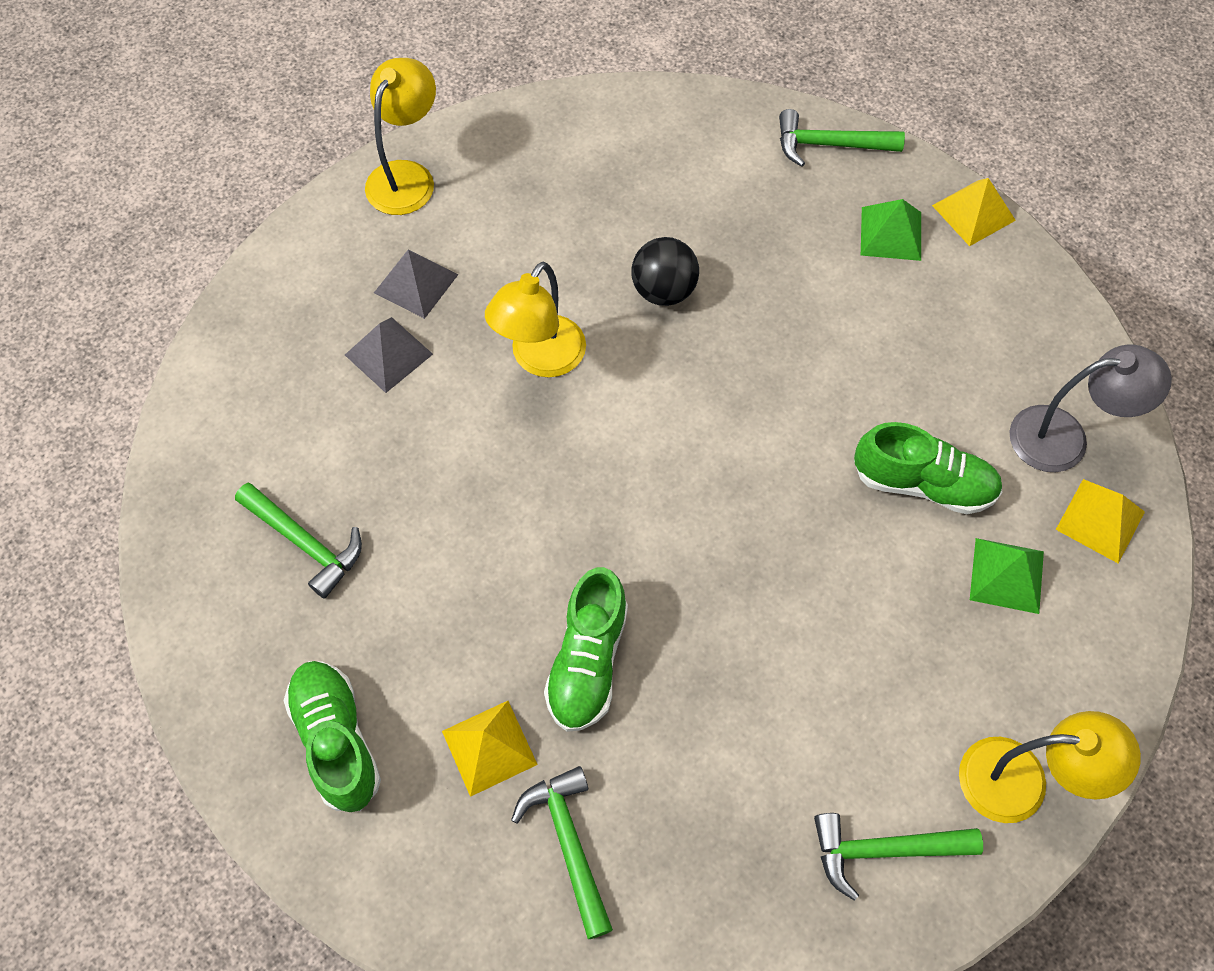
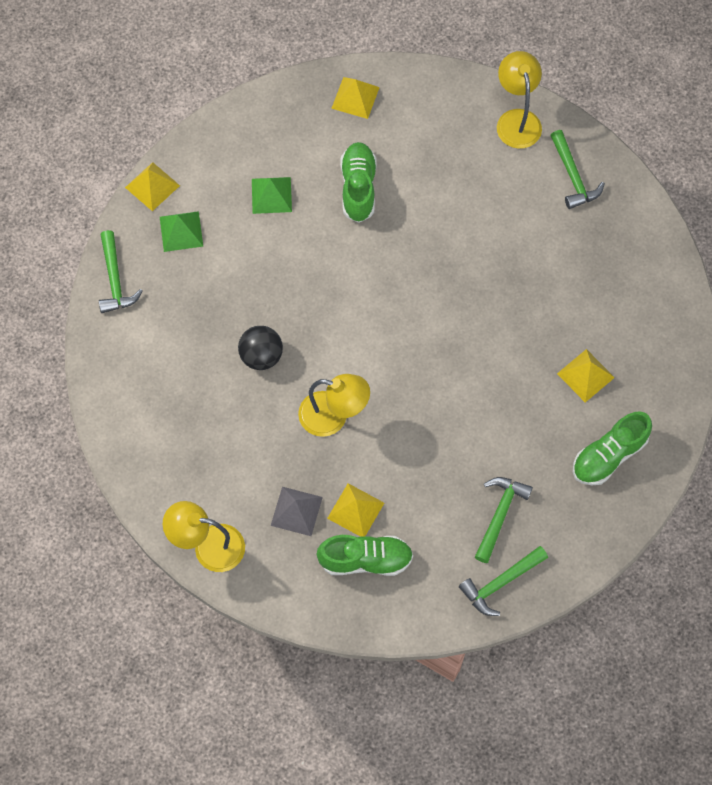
camera: 105 degrees left, 5 degrees up
(388, 354) = (356, 510): grey pyramid -> yellow pyramid
(568, 843) = (621, 322): green hammer -> green hammer (500, 583)
(587, 661) = (521, 338): green shoe -> green shoe (365, 560)
(1006, 575) = (403, 139): green pyramid -> green pyramid (271, 195)
(1064, 438) = (306, 120): grey lamp -> none

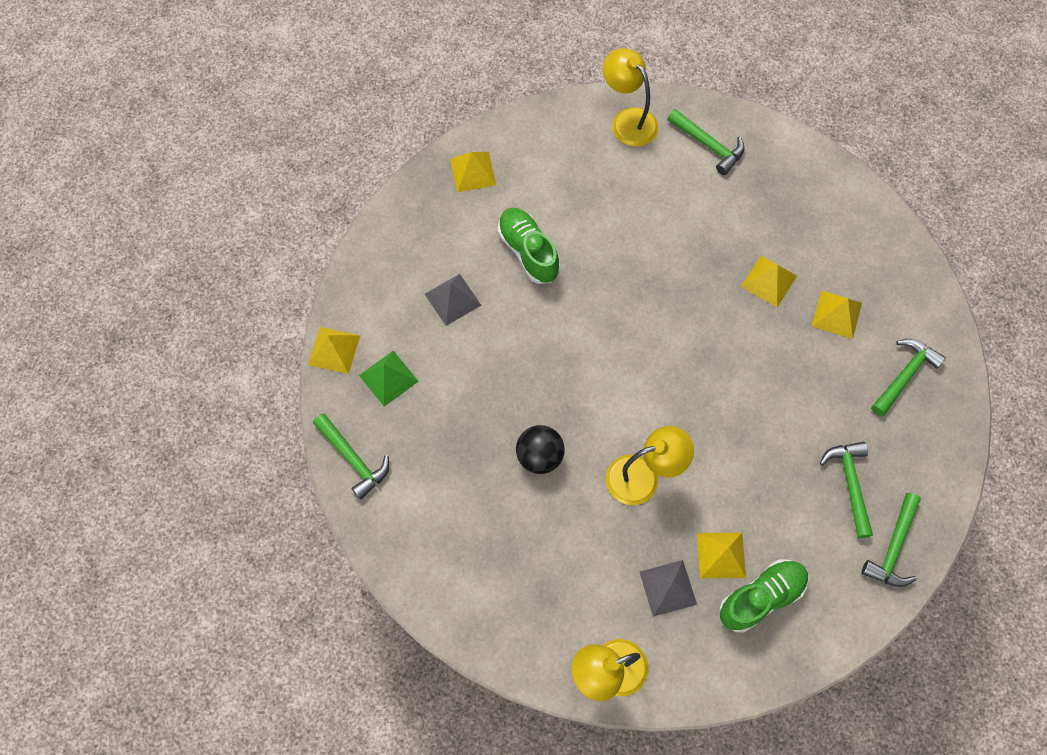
camera: 30 degrees left, 0 degrees up
(271, 195) = (453, 299): green pyramid -> grey pyramid
(546, 317) = (769, 281): none -> yellow pyramid
(608, 455) = (904, 375): green shoe -> green hammer

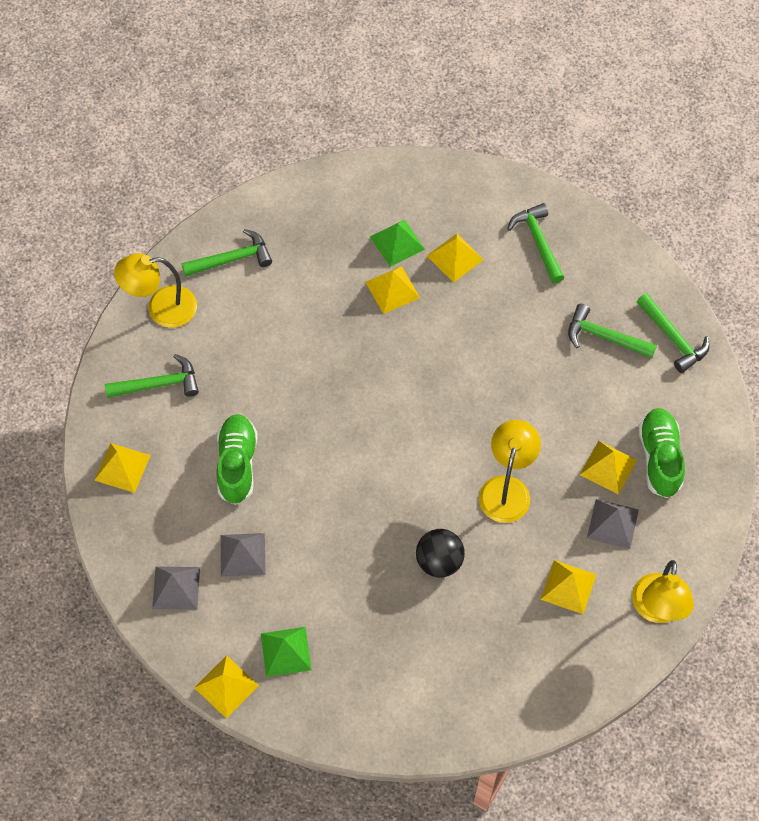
camera: 60 degrees left, 5 degrees down
(353, 459) = (346, 723): green hammer -> green hammer (159, 384)
(395, 267) = (176, 587): none -> grey pyramid
(528, 251) = (237, 464): green shoe -> green shoe turned 90 degrees clockwise
(582, 579) = (568, 586): none -> yellow pyramid
(816, 260) = (397, 243): none -> green pyramid

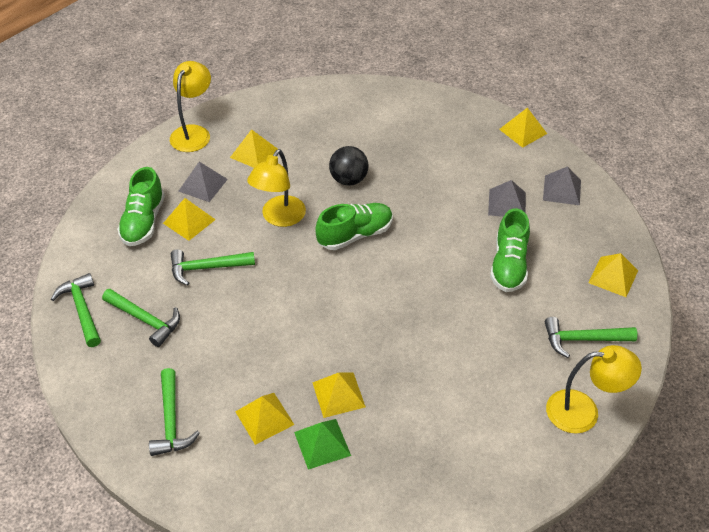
camera: 170 degrees left, 15 degrees down
(232, 259) = (506, 453): green hammer -> green hammer (206, 268)
(286, 651) = (477, 144): green pyramid -> none
(414, 478) = (355, 235): none -> green shoe

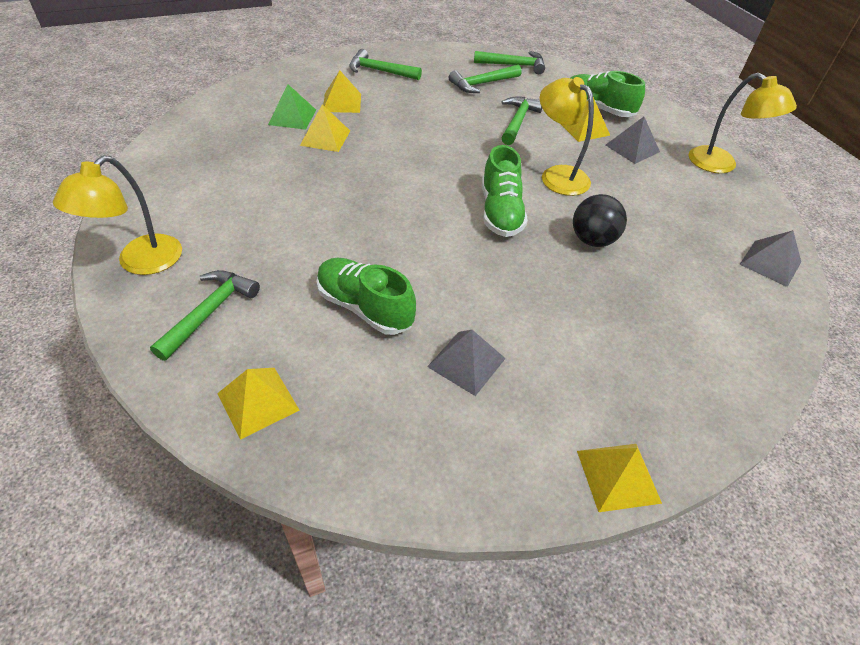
camera: 115 degrees right, 0 degrees up
(254, 153) = (671, 191): yellow pyramid -> none
(562, 190) = (452, 446): grey pyramid -> grey pyramid (770, 263)

